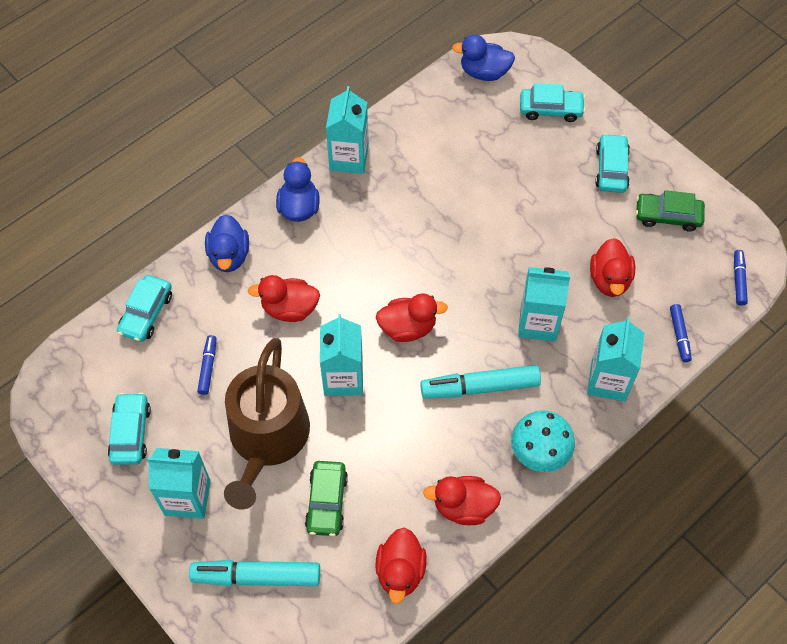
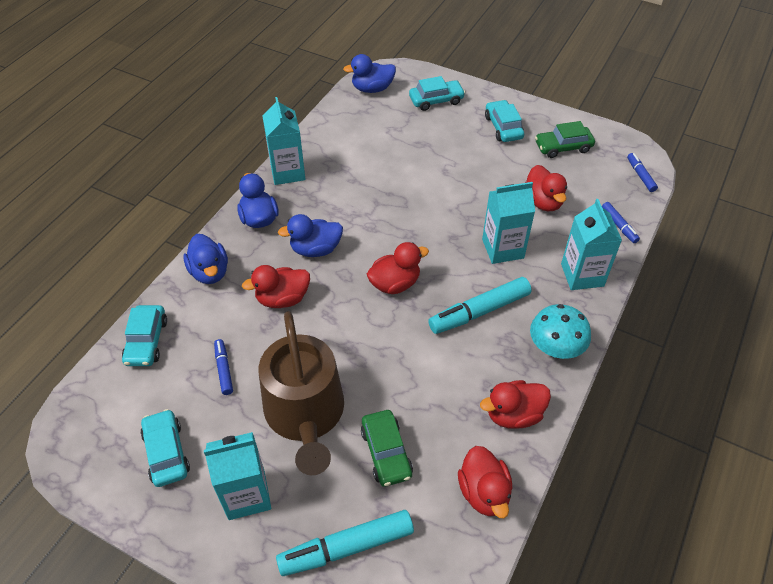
camera: 20 degrees left, 10 degrees down
(343, 262) = (315, 249): none -> blue duck
(343, 378) = (355, 340): turquoise carton -> none

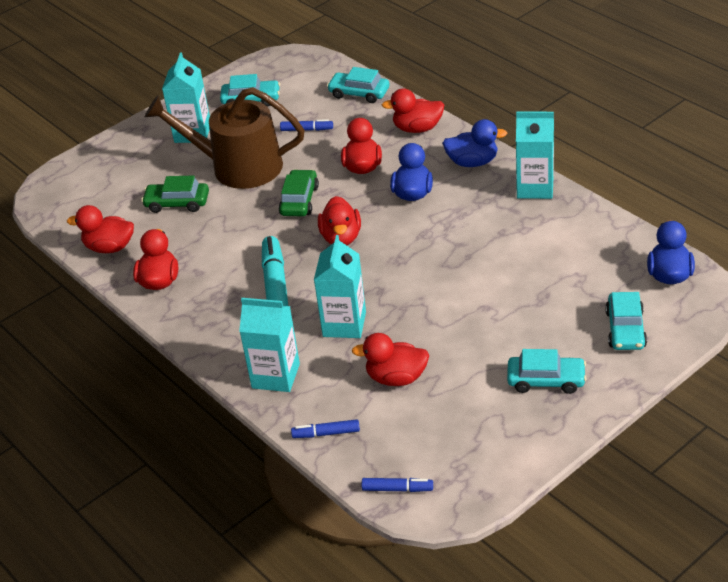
camera: 115 degrees right, 10 degrees down
(210, 272) = (417, 128): blue duck -> red duck
(346, 547) = (122, 173): turquoise marker -> none
(555, 347) = (205, 328): turquoise mushroom -> none
(563, 147) = (483, 428): green car -> green car (299, 200)

